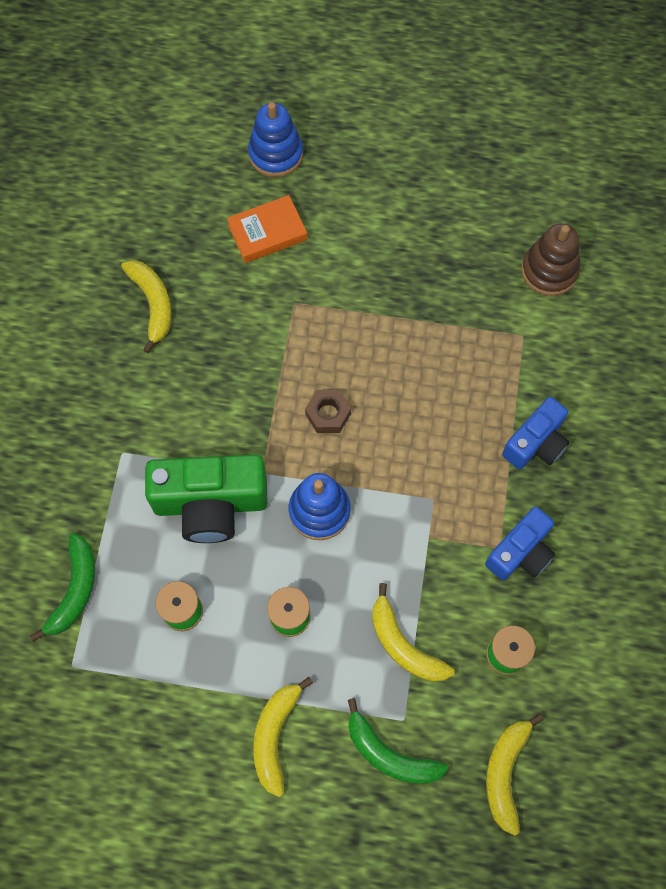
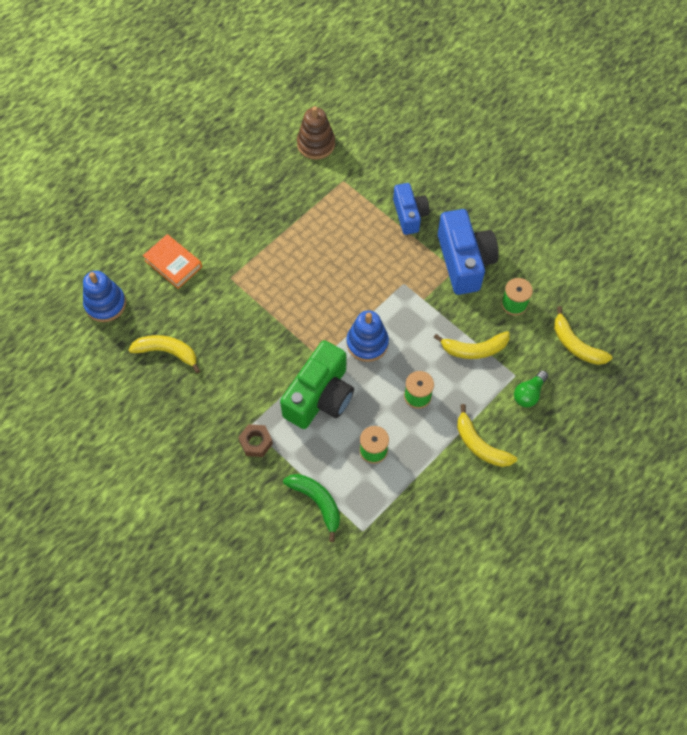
camera: 55 degrees left, 5 degrees down
(267, 232) = (173, 264): orange book -> orange book turned 60 degrees counterclockwise
(275, 154) = (125, 228): blue stacking toy -> blue stacking toy (105, 304)
(328, 414) = (313, 303): brown nut -> brown nut (256, 442)
(389, 754) = (529, 393): green banana -> green light bulb
(520, 552) = (464, 261): blue camera -> blue camera, size x1.60

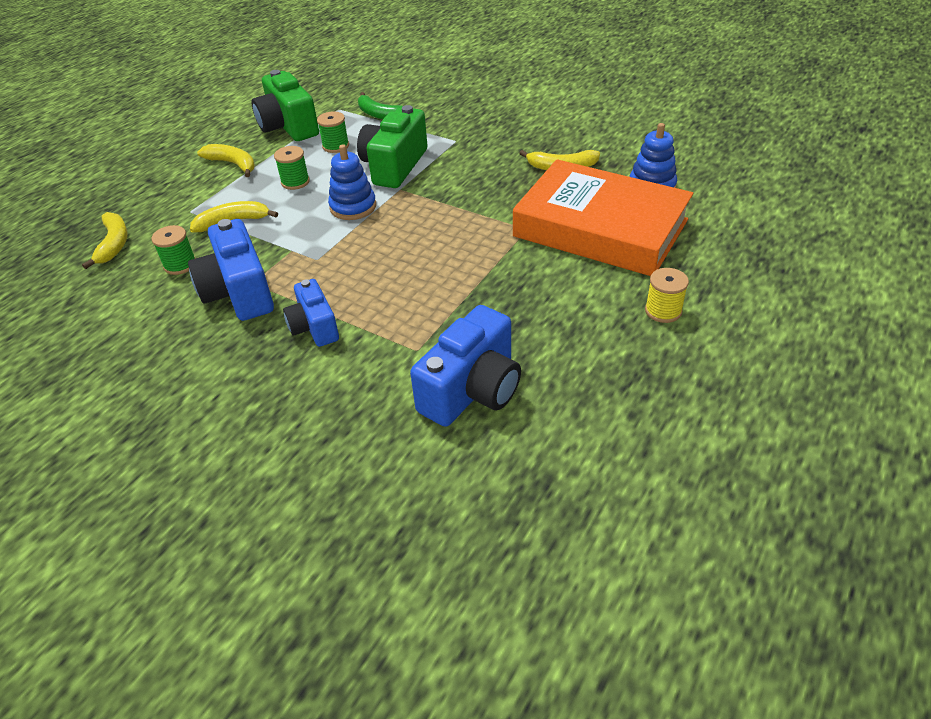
camera: 170 degrees right, 20 degrees down
(172, 175) = (663, 311): none -> yellow spool
(173, 264) = (600, 228): orange book -> orange book, size x2.46
(256, 442) = (446, 133): brown nut -> none
(316, 144) = (472, 390): brown stacking toy -> blue camera
(422, 506) = (288, 126): none -> green camera
(529, 393) = (177, 201): green light bulb -> none
(576, 345) = (114, 244): yellow banana -> yellow banana turned 45 degrees clockwise

